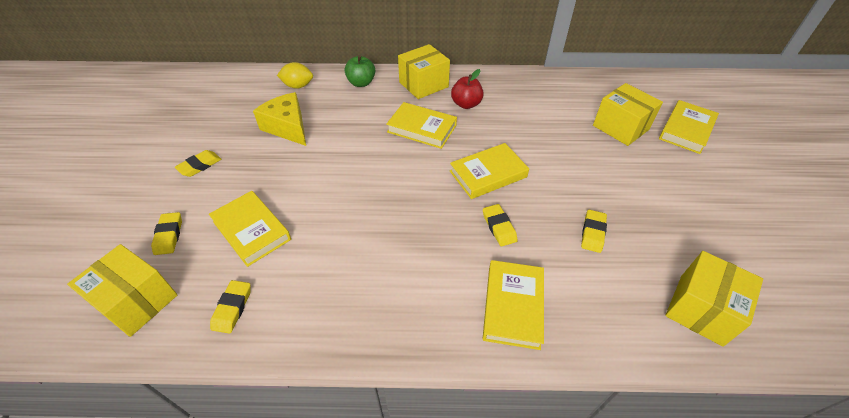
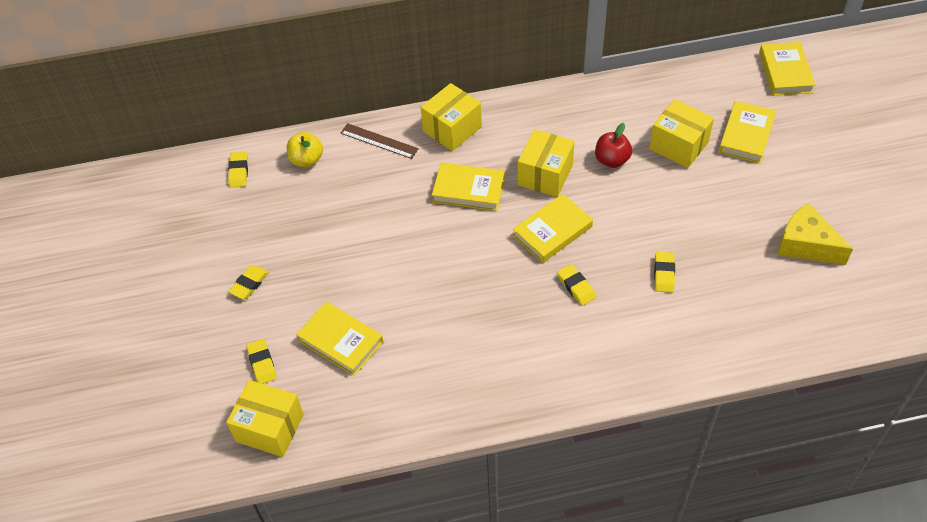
camera: 10 degrees left, 5 degrees up
(232, 308) = (359, 414): yellow eraser -> yellow eraser (239, 172)
(287, 127) = (321, 218): yellow cheese -> yellow cheese (806, 245)
(298, 86) = (306, 160): yellow lemon -> yellow apple
(361, 83) = (379, 141): green apple -> brown ruler
(466, 104) = (508, 147): red apple -> red apple (612, 160)
(513, 306) = (604, 358): yellow book -> yellow book (785, 72)
(701, 309) = (762, 325): yellow box -> yellow box (545, 175)

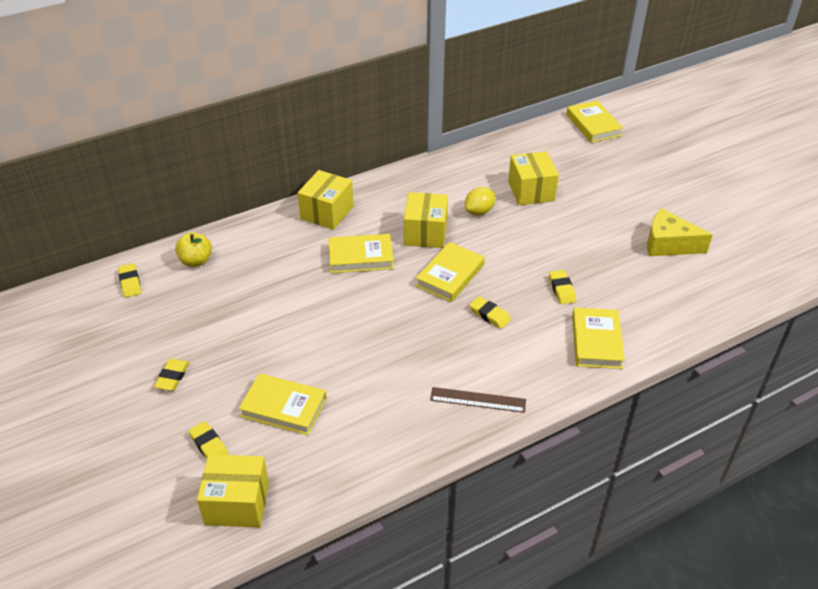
camera: 20 degrees left, 10 degrees down
(379, 141) = (261, 233): brown ruler -> brown ruler (478, 400)
(612, 160) = (479, 211): red apple -> yellow lemon
(678, 146) = (531, 191): yellow box -> yellow box turned 60 degrees clockwise
(746, 135) = (583, 174): yellow book -> yellow book (596, 341)

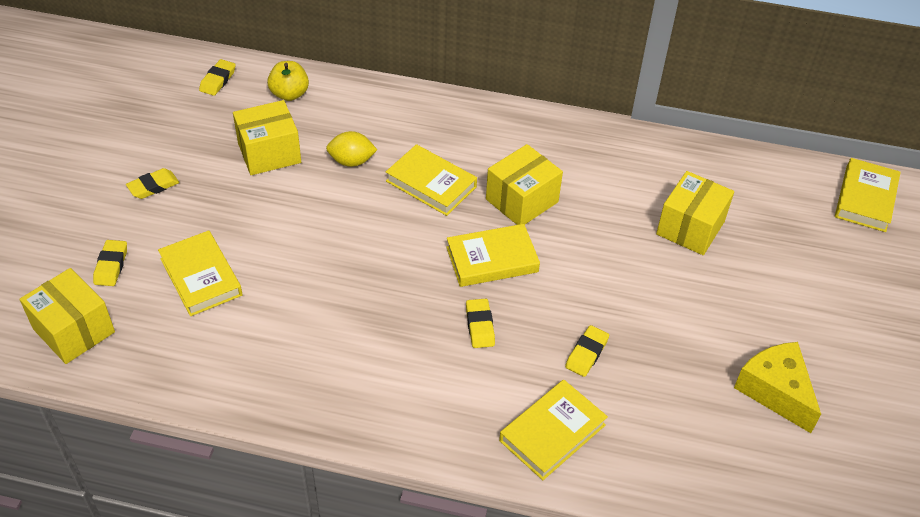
camera: 40 degrees right, 5 degrees up
(327, 212) = (454, 119): yellow box -> yellow box (269, 153)
(478, 400) = (365, 398): brown ruler -> none
(479, 211) = (605, 214): yellow lemon -> yellow lemon (351, 161)

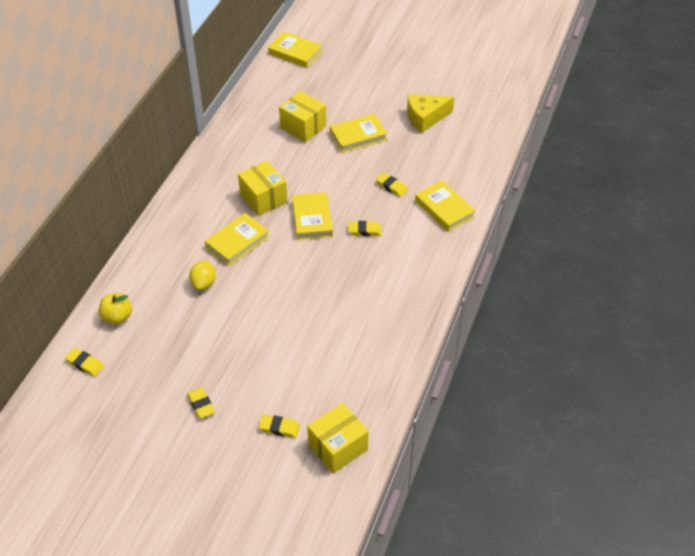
camera: 80 degrees left, 0 degrees up
(201, 277) = (300, 373): yellow book -> yellow book (358, 136)
(269, 153) = (182, 331): yellow box -> none

